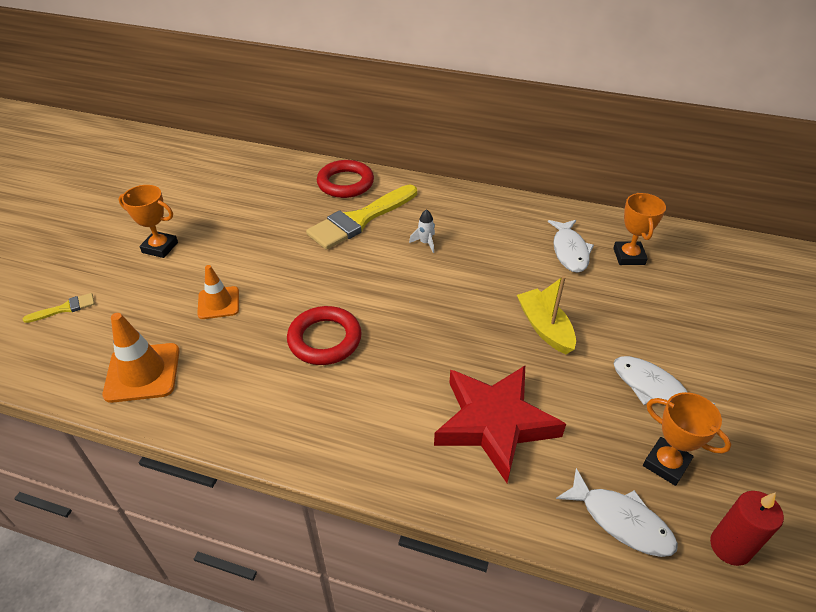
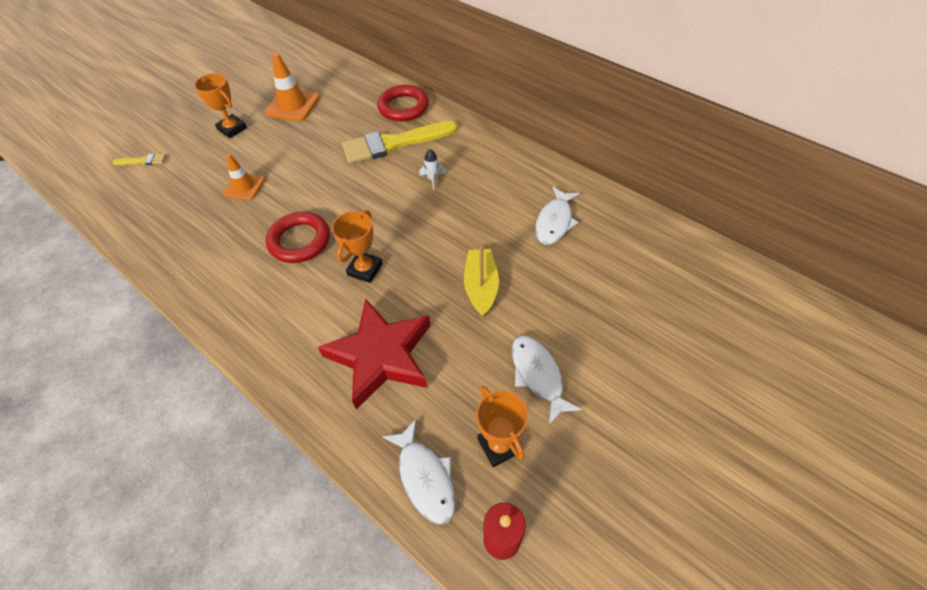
camera: 25 degrees right, 10 degrees up
(142, 372) = (162, 227): orange traffic cone -> orange traffic cone (293, 105)
(629, 256) = (607, 243): orange trophy -> orange trophy (365, 269)

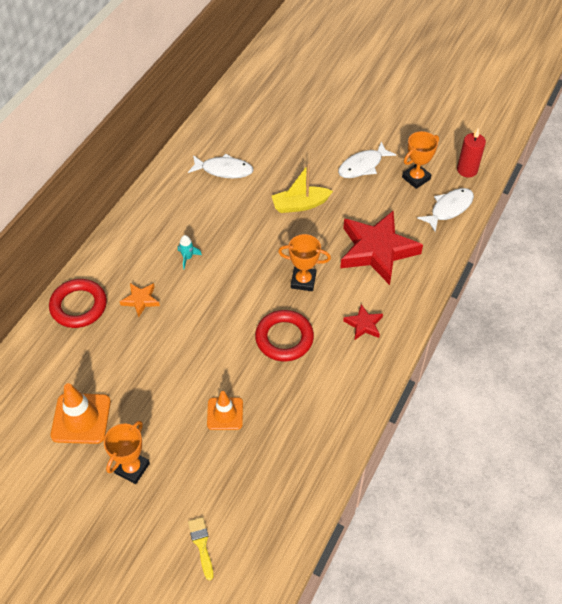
camera: 105 degrees left, 0 degrees up
(280, 315) = (363, 324): none -> red star
(393, 143) = (140, 300): yellow brush -> orange star
(432, 179) = (187, 258): white rocket -> turquoise rocket

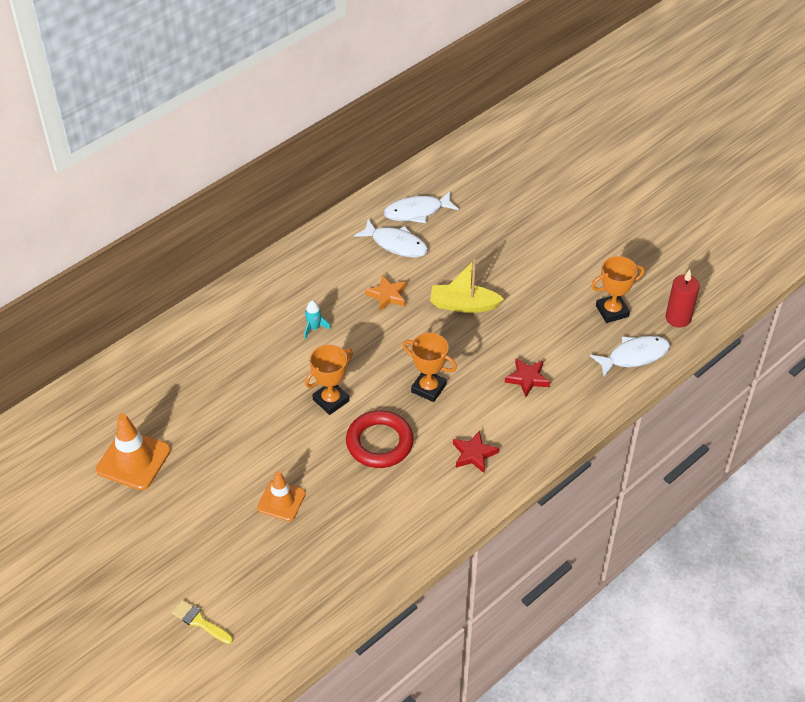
camera: 20 degrees right, 5 degrees down
(79, 306) = (179, 346): red ring -> none
(132, 468) = (163, 525): orange trophy -> orange trophy (331, 400)
(140, 300) = (245, 358): orange star -> orange star (387, 295)
(201, 544) = (200, 621): yellow brush -> yellow brush turned 60 degrees counterclockwise
(362, 166) = (556, 281): white fish -> white fish (417, 211)
(377, 250) = (527, 379): red star -> red star, size x0.45

